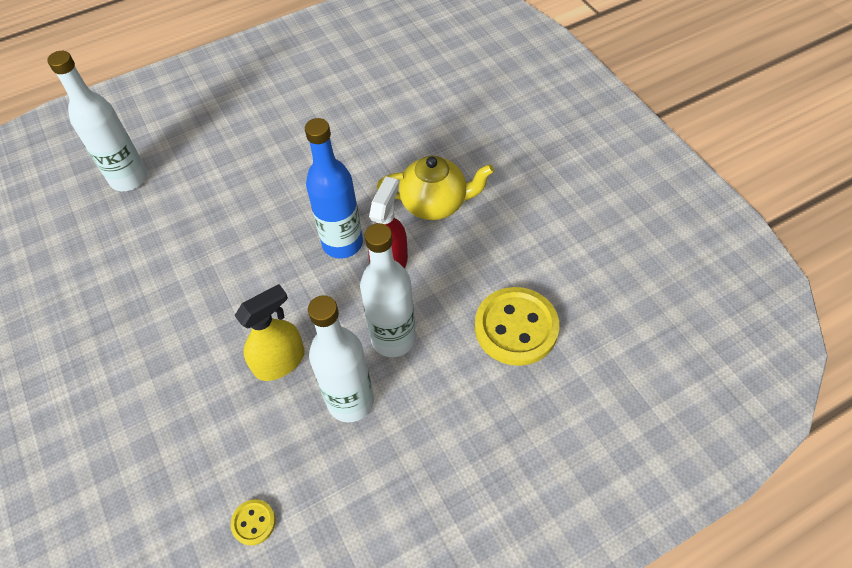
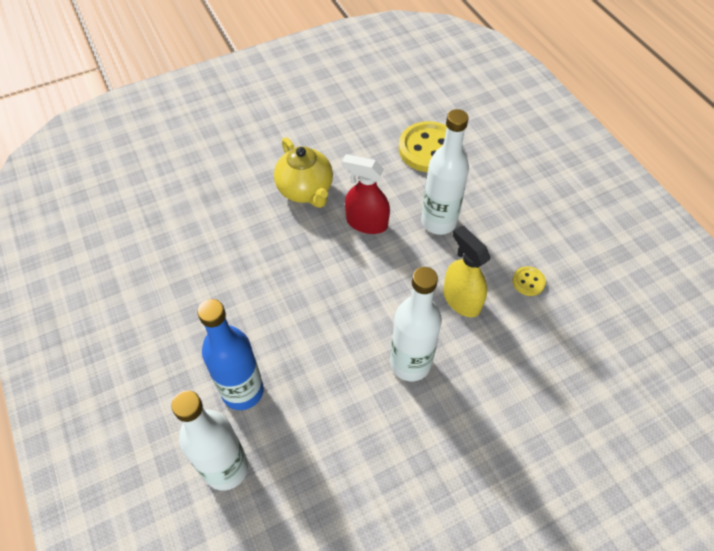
camera: 90 degrees left, 0 degrees up
(253, 522) = (597, 309): yellow button -> yellow button (528, 282)
(342, 243) = (341, 257): blue bottle -> blue bottle (242, 391)
(350, 401) = (494, 249): white bottle -> white bottle (410, 363)
(435, 204) = (305, 190): yellow teapot -> yellow teapot turned 150 degrees clockwise

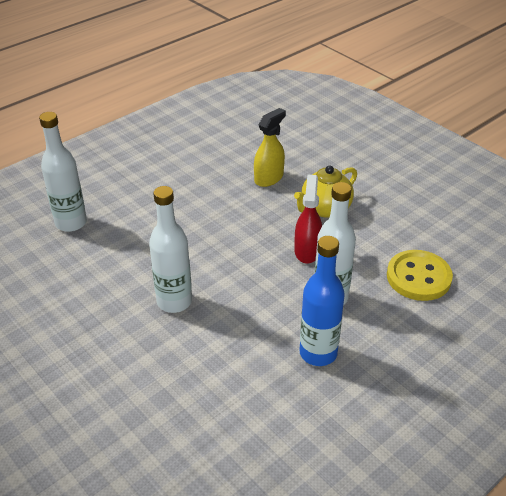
camera: 75 degrees right, 15 degrees down
(242, 391) = (129, 217): blue bottle -> blue bottle (318, 353)
(461, 299) = (248, 325): yellow spray bottle -> yellow spray bottle (269, 178)
(528, 282) = (286, 372): yellow button -> none

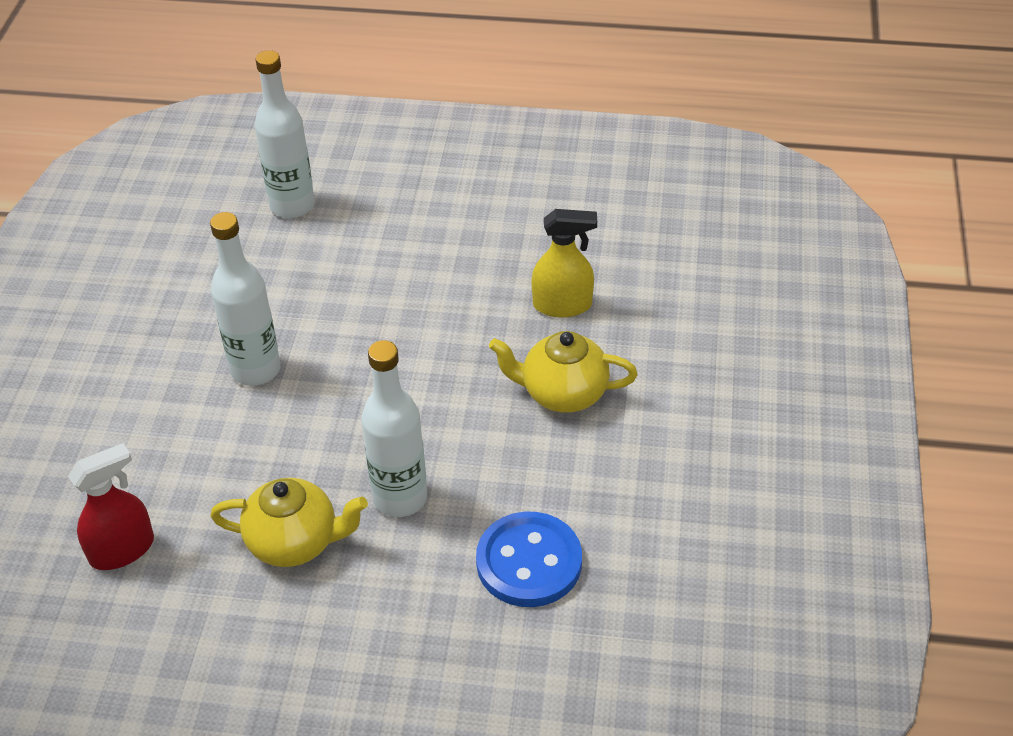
camera: 50 degrees right, 5 degrees up
(307, 251) = (462, 426): red spray bottle -> red spray bottle (122, 550)
(318, 353) = (294, 542): blue bottle -> yellow teapot
(418, 277) = (529, 562): yellow button -> blue button

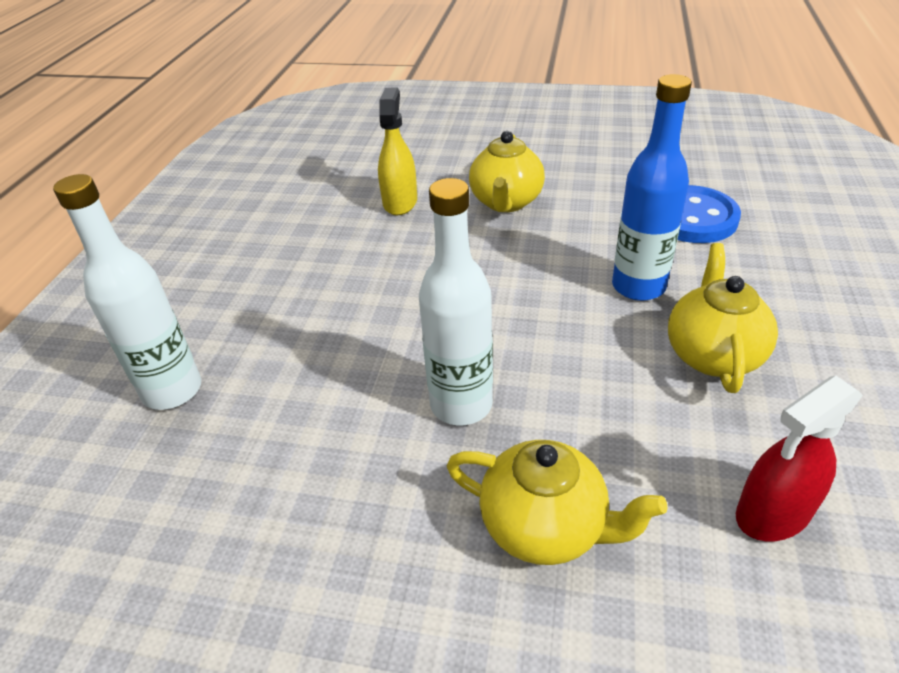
camera: 85 degrees left, 5 degrees down
(122, 550) = (773, 513): red spray bottle -> red spray bottle turned 90 degrees counterclockwise
(135, 419) = (545, 527): none -> yellow teapot
(400, 498) = (638, 286): white bottle -> blue bottle

